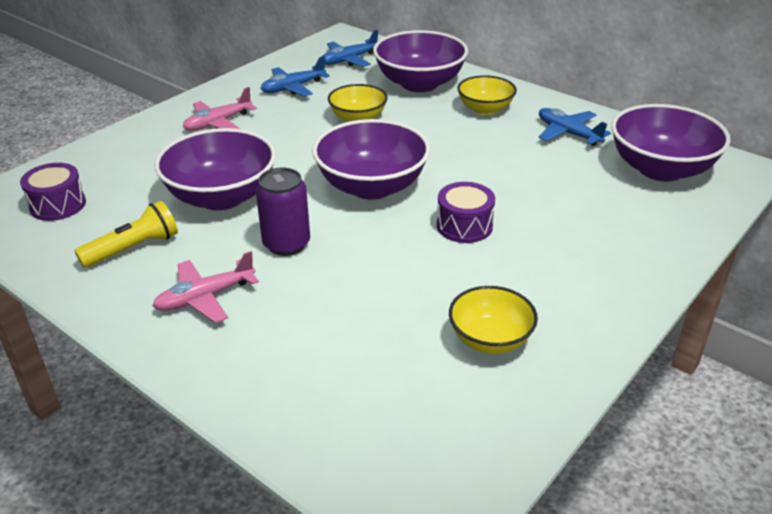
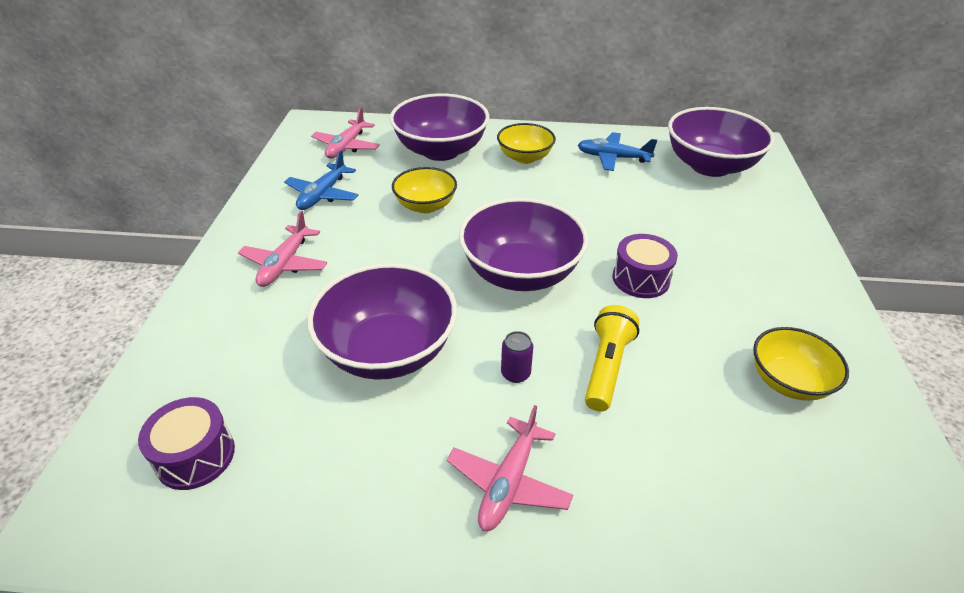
camera: 35 degrees left, 5 degrees up
(133, 248) = (360, 465): yellow flashlight -> yellow flashlight (607, 367)
(286, 244) = (515, 373): purple can -> purple can, size x0.54
(349, 60) = (346, 146): blue plane -> pink plane

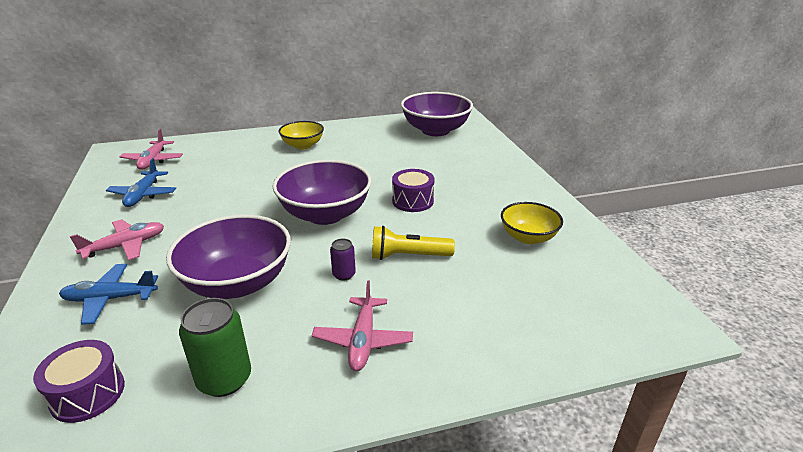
camera: 20 degrees left, 10 degrees down
(285, 264) = (125, 246): pink plane -> pink plane turned 120 degrees counterclockwise
(335, 485) = (224, 379): none -> green can
(425, 206) = (235, 187): yellow bowl -> none
(441, 151) = (235, 151): purple bowl -> none
(607, 367) = (408, 256): yellow flashlight -> yellow flashlight turned 90 degrees counterclockwise
(613, 158) = (367, 136): blue plane -> blue plane (110, 299)

